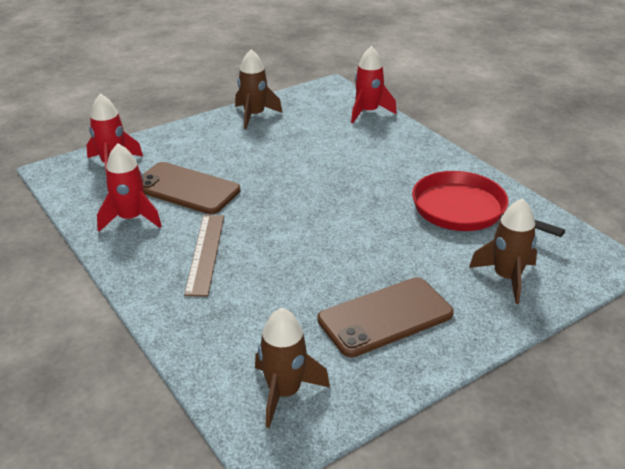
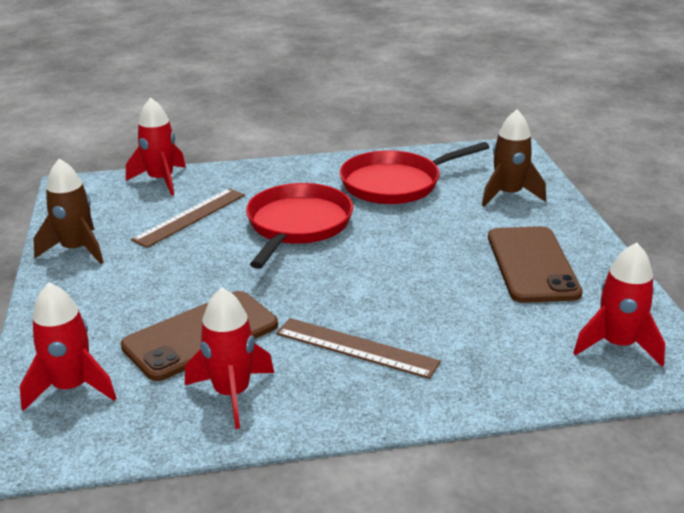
camera: 65 degrees left, 5 degrees down
(284, 392) = (617, 345): brown rocket -> red rocket
(327, 139) = (190, 217): none -> brown ruler
(353, 184) = (297, 225): none -> red pan

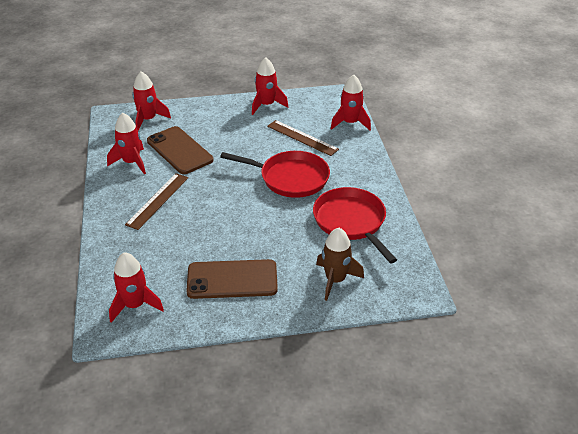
camera: 90 degrees right, 10 degrees up
(76, 250) = (266, 105): brown rocket -> red rocket

